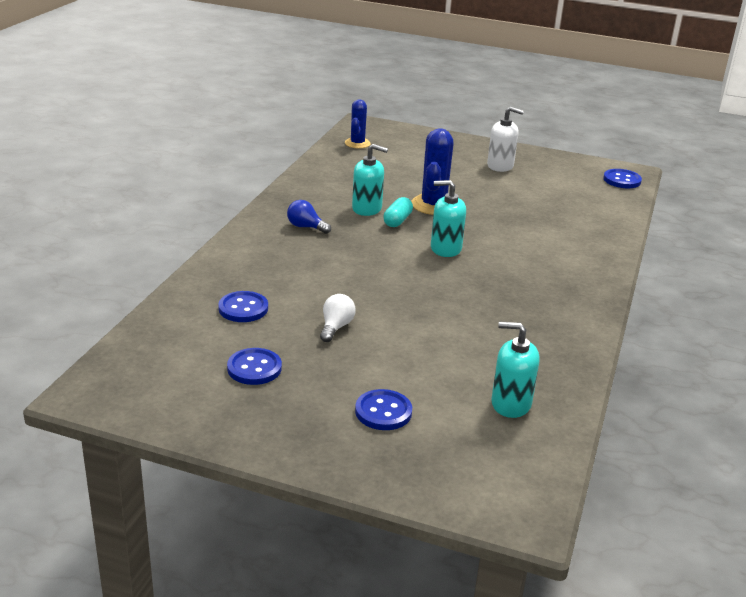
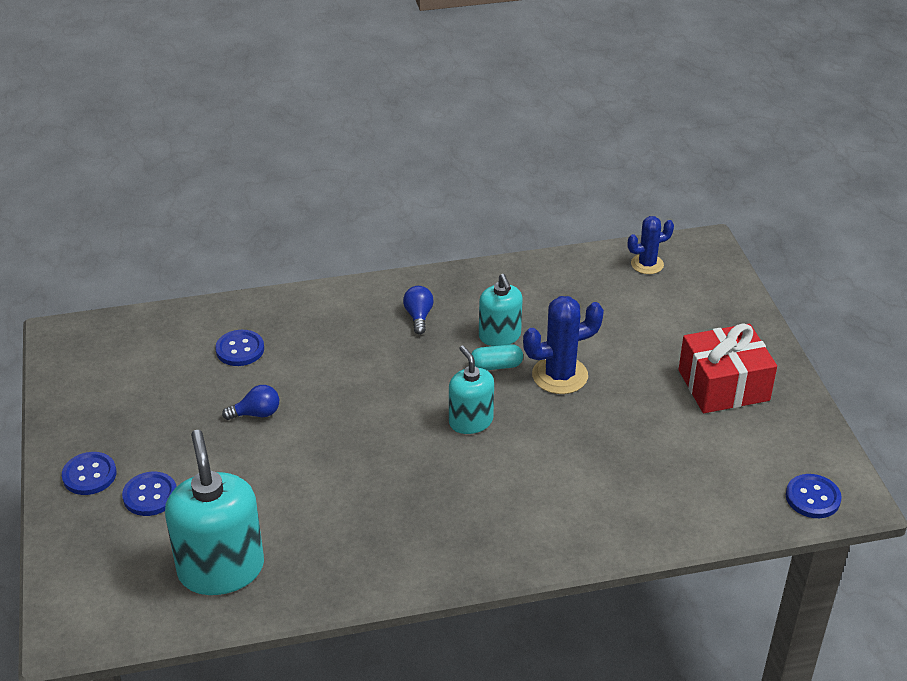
camera: 60 degrees right, 10 degrees up
(254, 368) = (156, 398): blue button -> blue button (89, 475)
(336, 327) = (256, 414): white light bulb -> blue light bulb
(500, 166) = (723, 385): white soap dispenser -> red gift
(510, 403) = (221, 569): turquoise soap dispenser -> turquoise soap dispenser, size x1.69

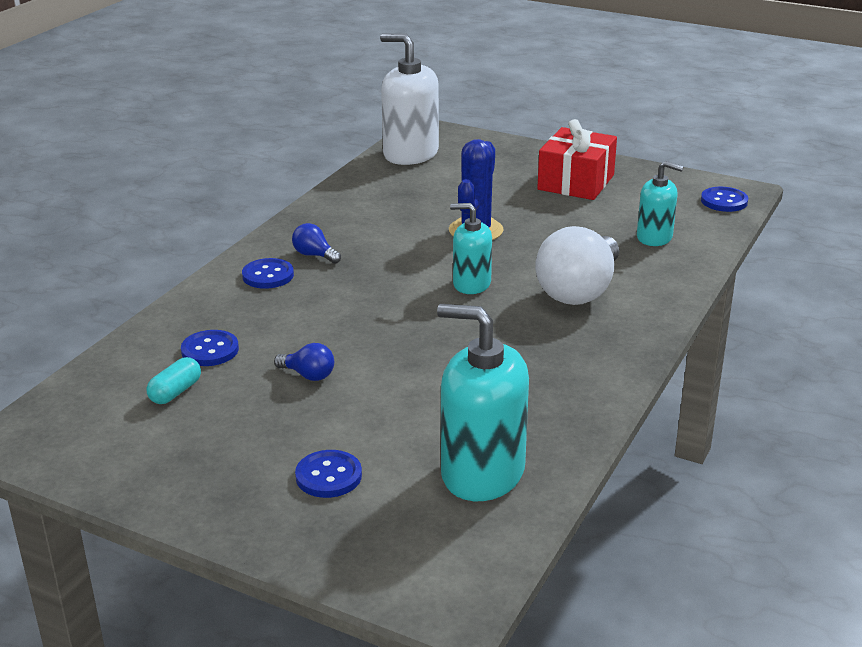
camera: 50 degrees left, 10 degrees down
(89, 475) = (245, 503): blue button -> blue button (268, 275)
(256, 414) = (308, 375): blue light bulb -> blue light bulb turned 90 degrees clockwise
(496, 366) = (425, 249): turquoise capsule -> turquoise capsule (175, 392)
(499, 336) = (394, 234): turquoise soap dispenser -> turquoise soap dispenser (654, 237)
(529, 487) = (579, 291): none -> white light bulb
(647, 264) = (410, 154): blue cactus -> white soap dispenser

